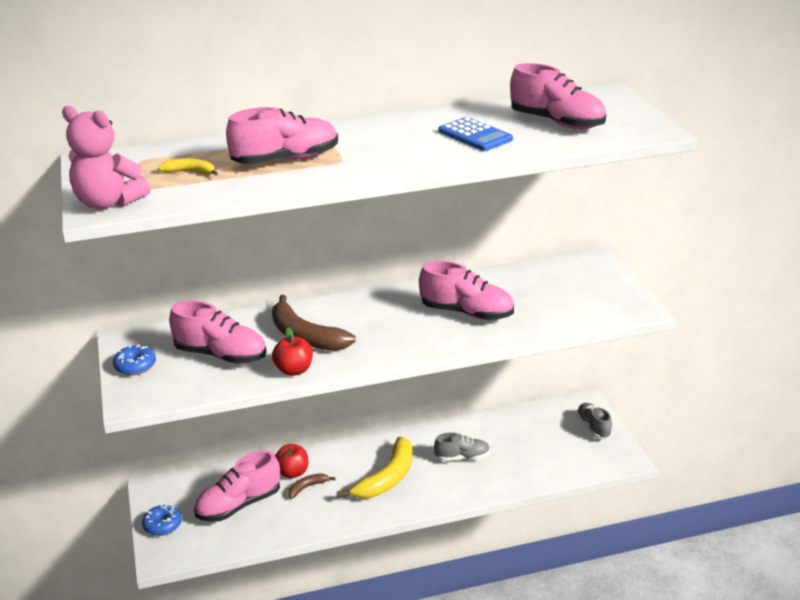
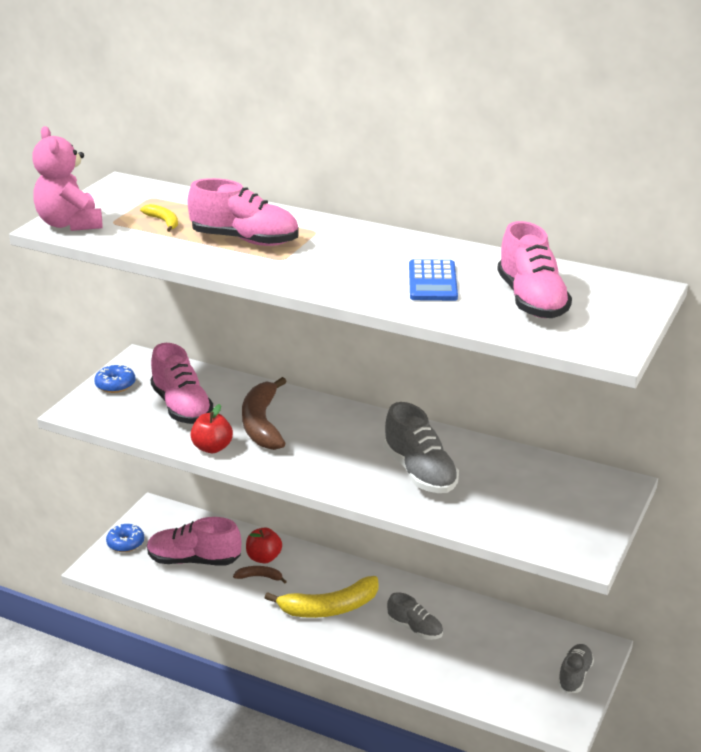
camera: 40 degrees right, 0 degrees up
(467, 313) = (419, 472): pink shoe -> grey shoe

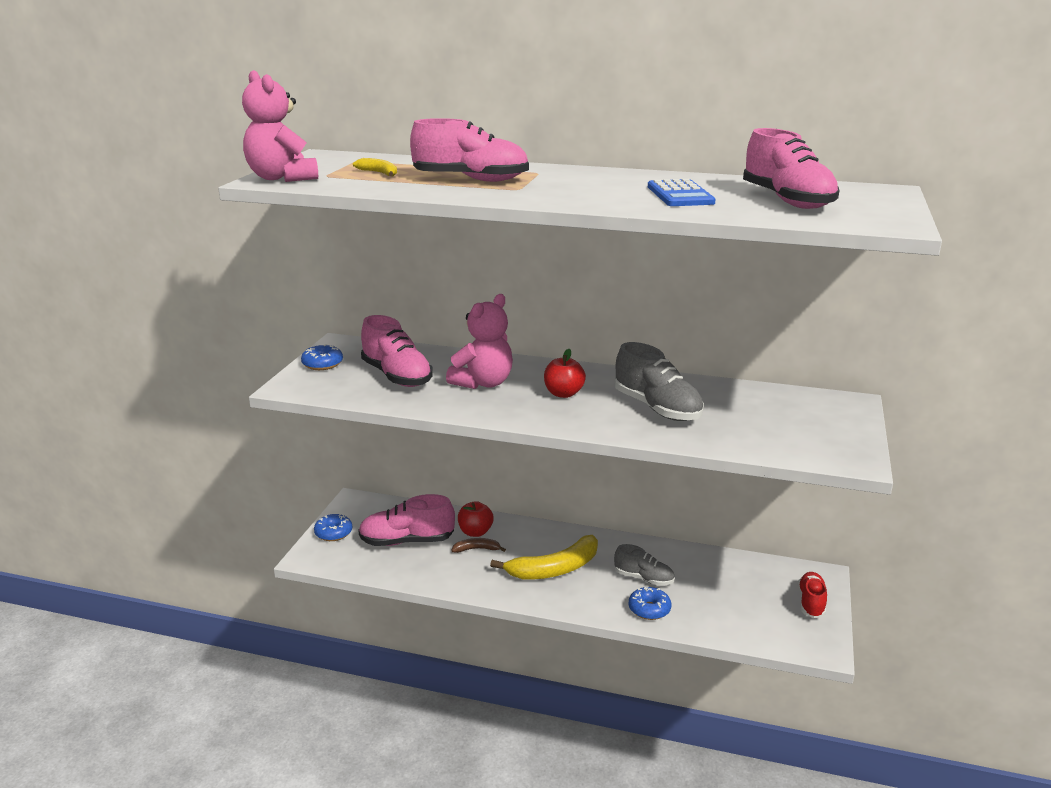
camera: 10 degrees left, 5 degrees down
(212, 448) = (441, 405): red apple -> red apple (563, 394)
(262, 424) = (483, 383): brown banana -> pink teddy bear
(408, 663) = (649, 609): none -> blue donut
(574, 676) = (811, 603): grey shoe -> red shoe

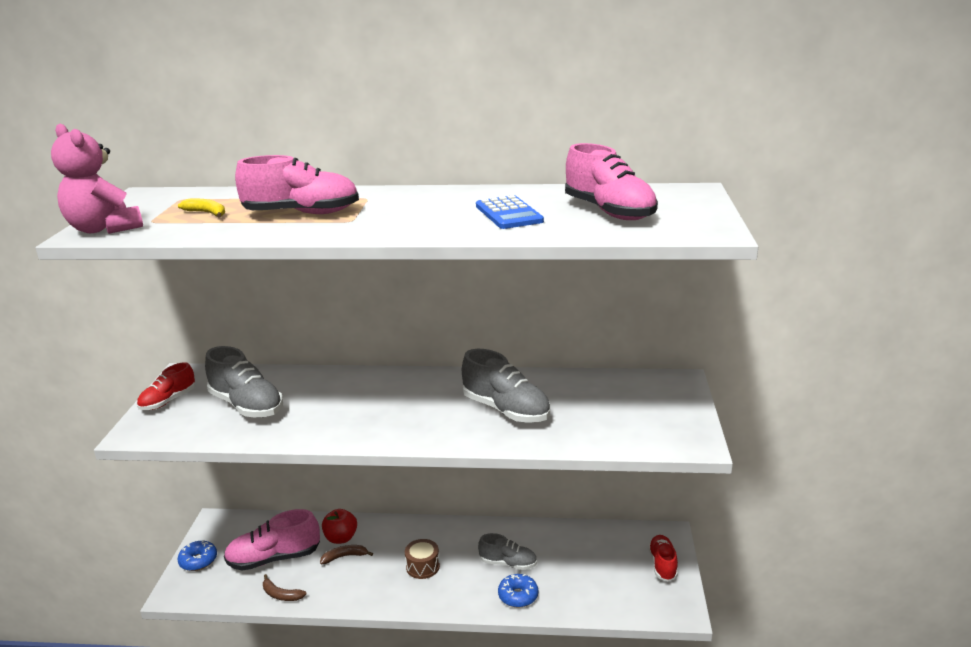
camera: 10 degrees left, 0 degrees up
(322, 364) = (168, 401): blue donut -> red shoe
(397, 376) = (246, 405): pink shoe -> grey shoe
(409, 574) = (281, 594): none -> brown banana
(483, 383) = (334, 403): pink teddy bear -> none
(554, 569) = (423, 566): yellow banana -> brown drum
(563, 394) = (414, 405): red apple -> none

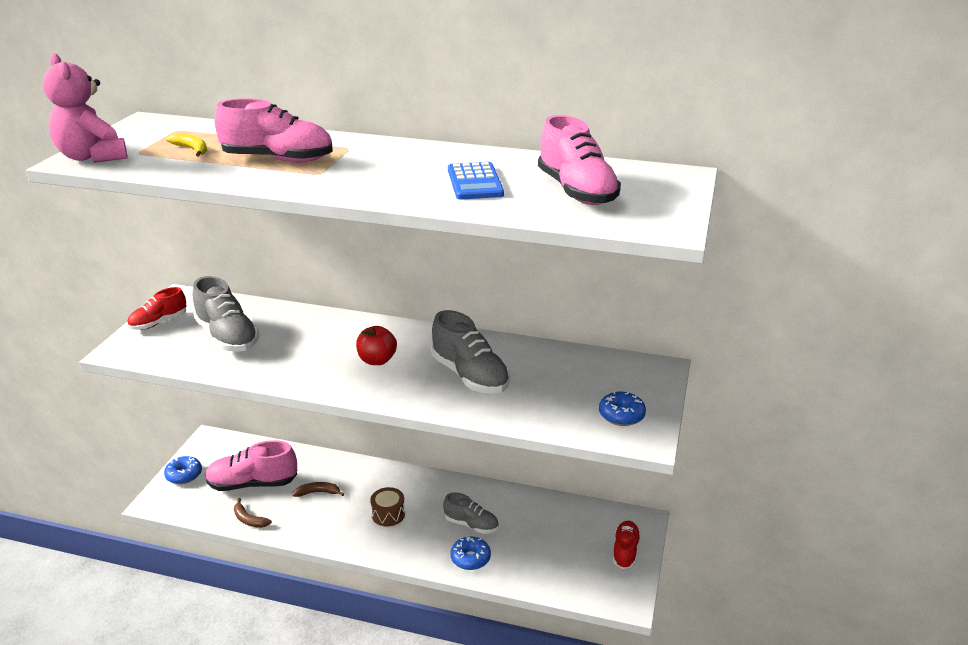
camera: 10 degrees right, 5 degrees up
(341, 538) = (319, 474): red apple -> red apple (377, 360)
(664, 426) = (621, 415): none -> blue donut

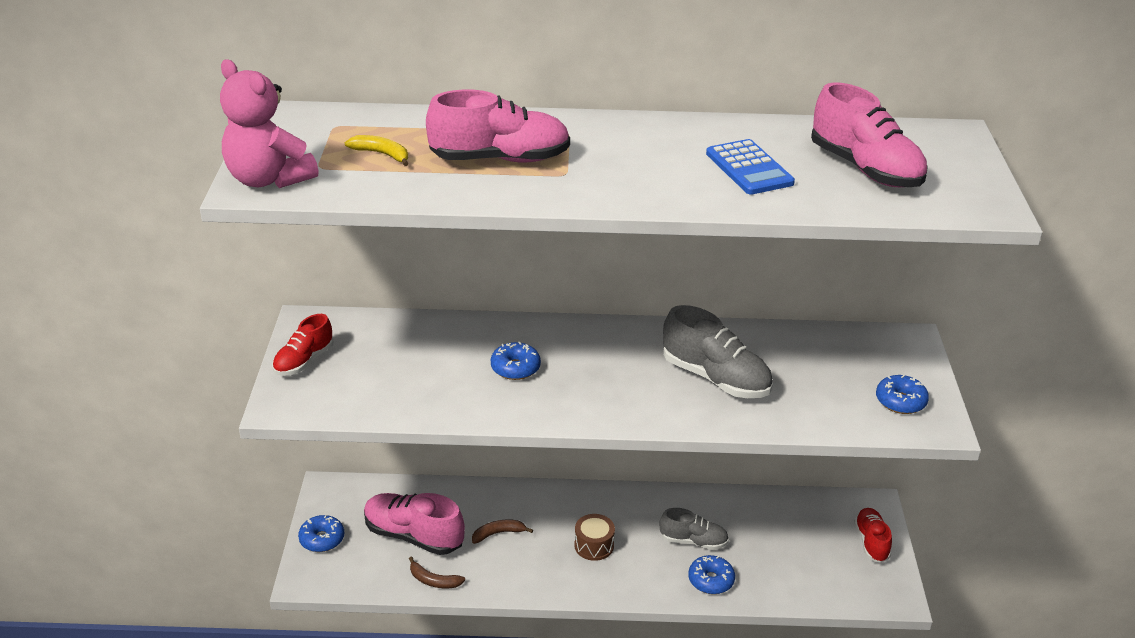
camera: 15 degrees left, 5 degrees up
(227, 337) = (403, 369): grey shoe -> none
(252, 484) = (413, 536): pink shoe -> pink shoe turned 45 degrees clockwise
(313, 347) = (515, 368): none -> blue donut
(377, 360) = (600, 374): red apple -> none

